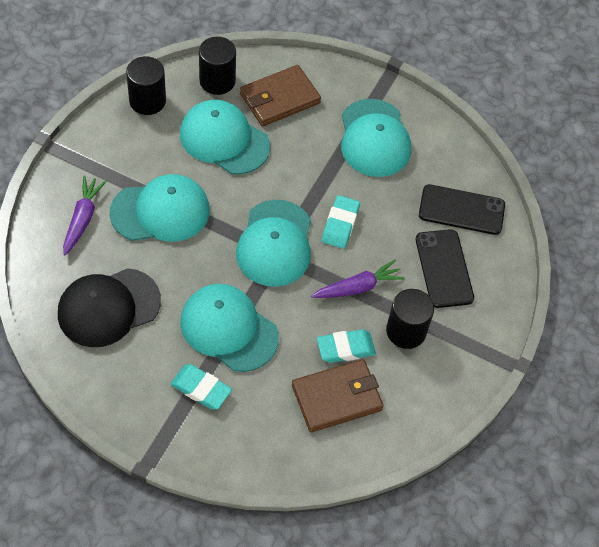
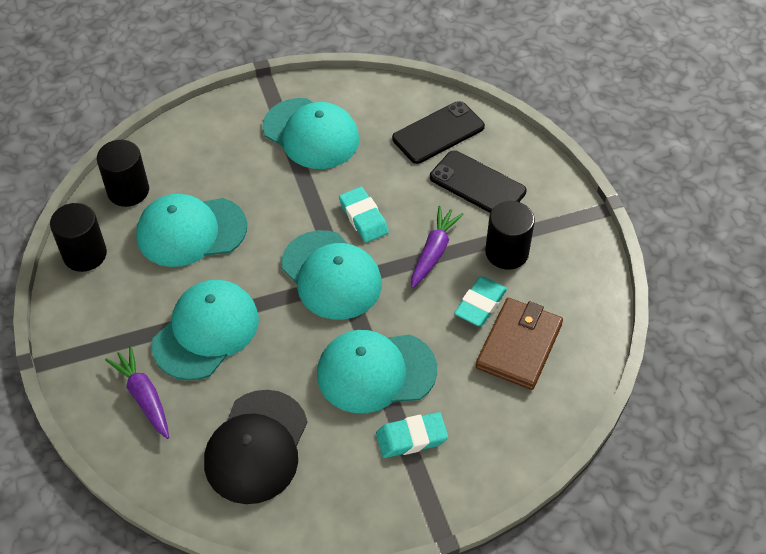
camera: 40 degrees left, 5 degrees down
(279, 98) = (198, 163): brown wallet -> none

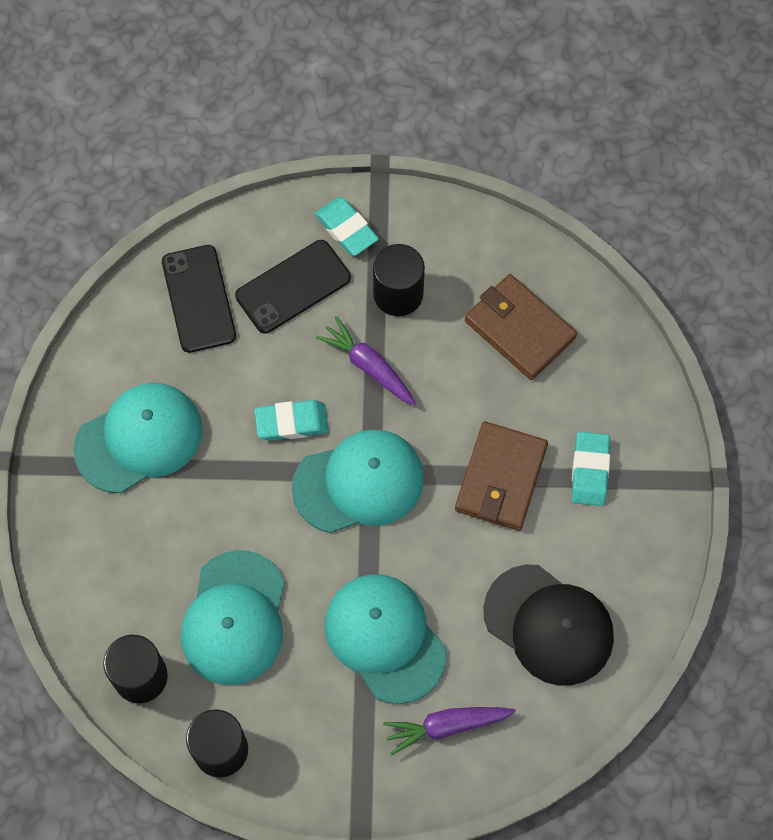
camera: 70 degrees left, 15 degrees up
(376, 372) = (501, 478): turquoise cap -> brown wallet
(480, 304) = (454, 346): turquoise eraser -> turquoise eraser (346, 229)

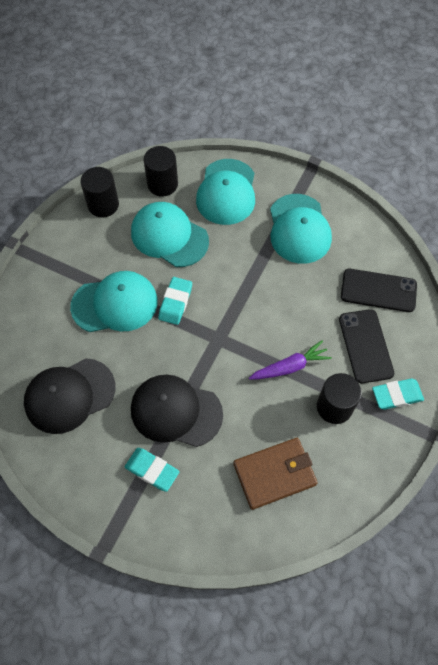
camera: 115 degrees right, 5 degrees down
(291, 422) = (272, 309): turquoise eraser -> turquoise eraser (175, 302)
(358, 483) = (215, 329): turquoise cap -> turquoise cap (226, 192)
(447, 726) = (47, 314): purple carrot -> none
(501, 478) = (176, 411): brown wallet -> black cap

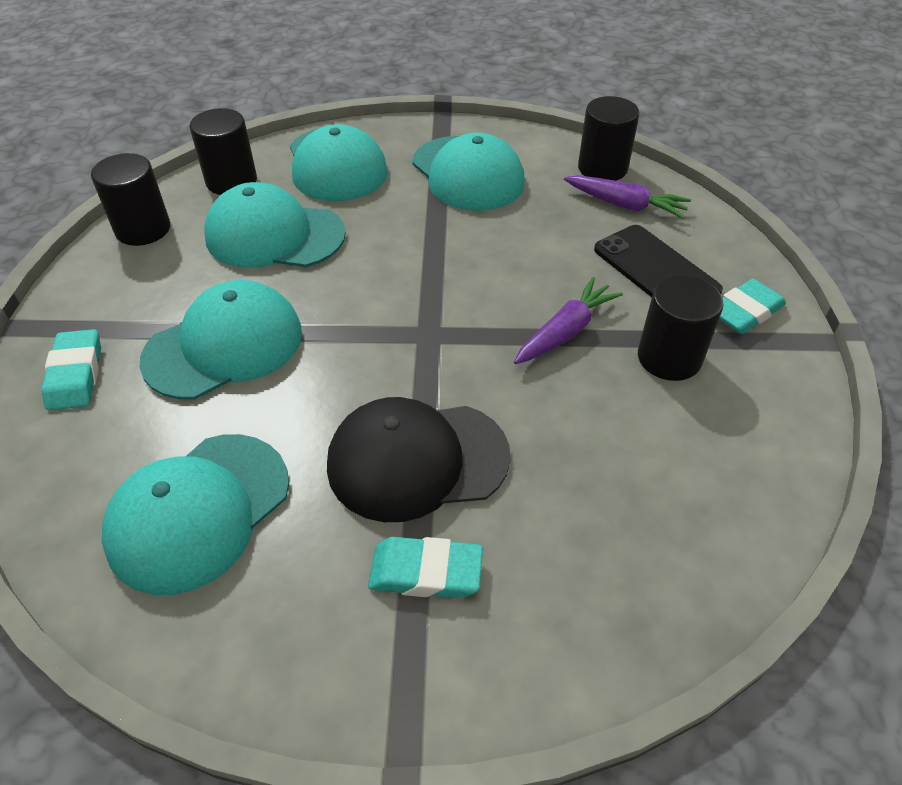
camera: 25 degrees left, 15 degrees down
(69, 395) = (199, 511): black cap -> turquoise cap
(175, 302) = (330, 311): turquoise eraser -> turquoise eraser (75, 374)
(274, 474) = (645, 487): brown wallet -> none
(378, 290) = (624, 205): black phone -> purple carrot
(383, 255) = (602, 168): none -> black cylinder

